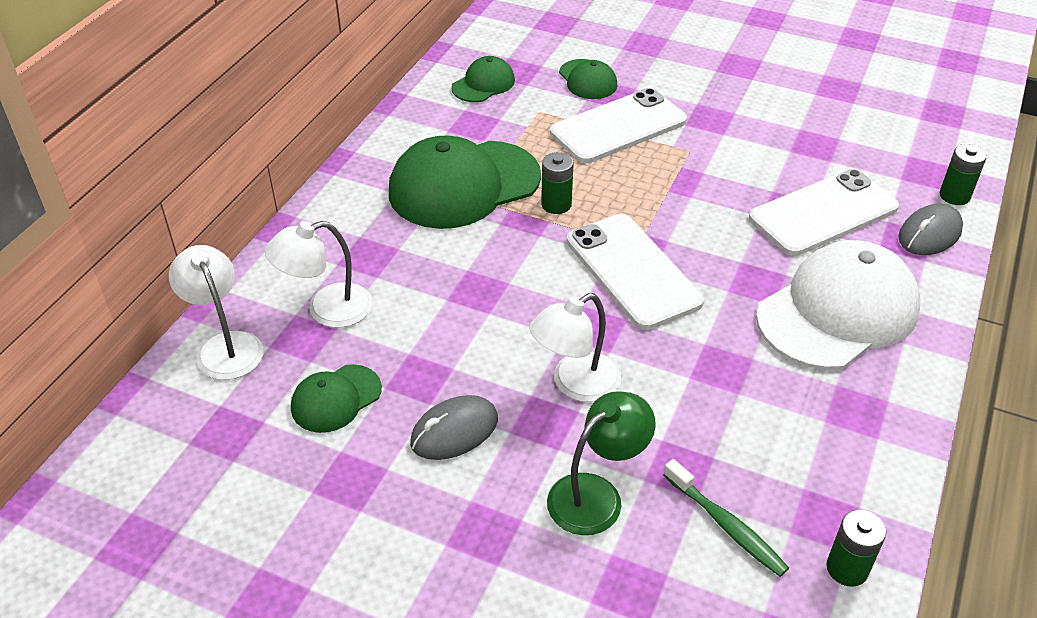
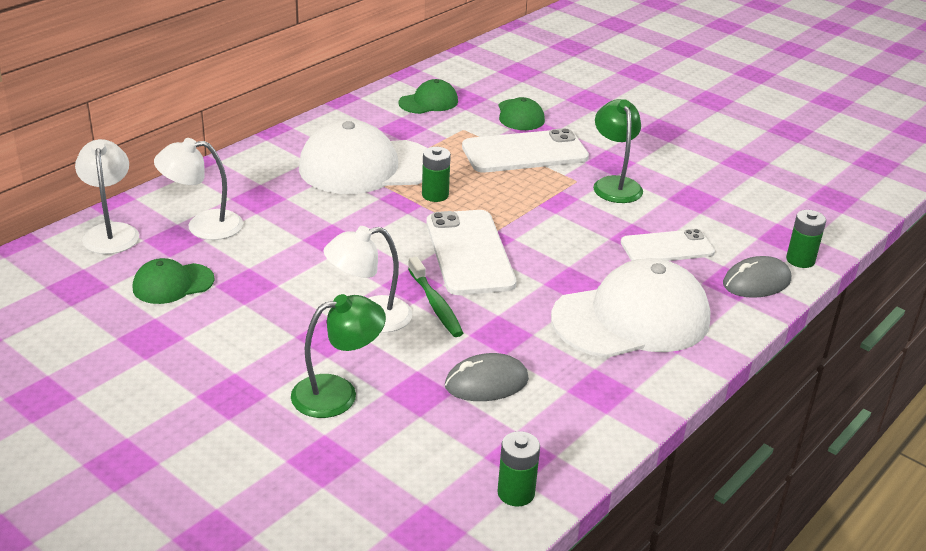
camera: 15 degrees right, 10 degrees down
(454, 431) = (251, 325): grey mouse -> grey mouse (486, 383)
(463, 185) = (366, 167): green cap -> white cap
(726, 525) = (432, 439): green toothbrush -> green toothbrush (435, 304)
(729, 146) = (614, 184): none -> green lamp
(823, 213) = (667, 247): white phone -> white phone, size x0.66

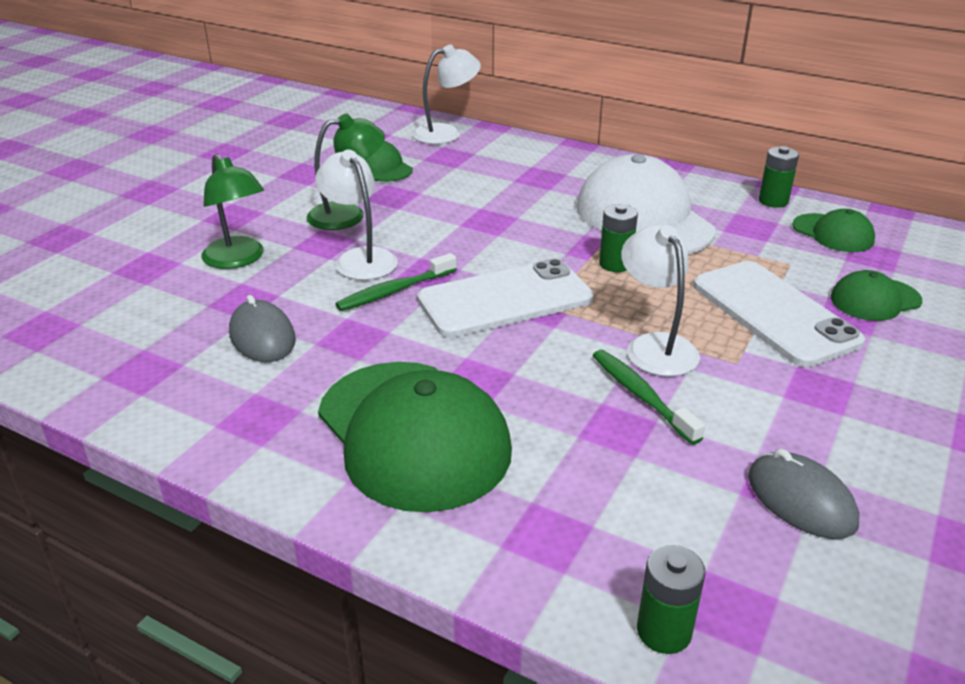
camera: 80 degrees right, 0 degrees up
(203, 226) = (477, 163): white lamp -> white lamp (655, 346)
(516, 493) = (85, 373): green battery -> green battery (773, 201)
(605, 222) = (641, 395): none -> green toothbrush
(614, 184) = (754, 397): green lamp -> green lamp (348, 215)
(632, 318) = (413, 434): white cap -> green cap
(667, 247) = (609, 459): white phone -> none
(756, 282) = (560, 567): grey mouse -> grey mouse (800, 500)

